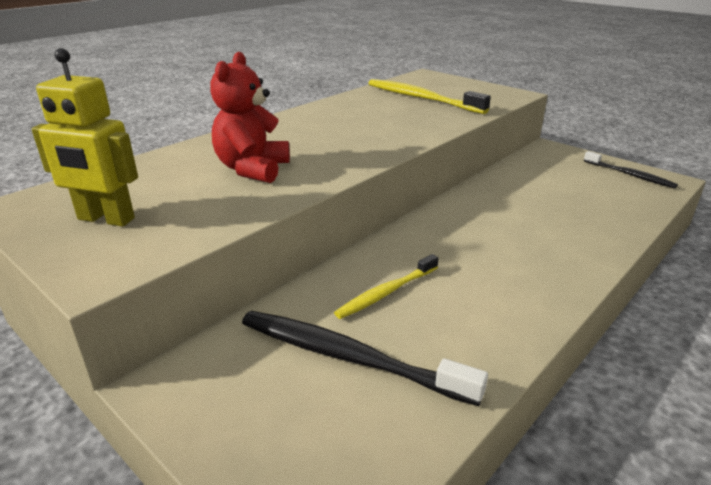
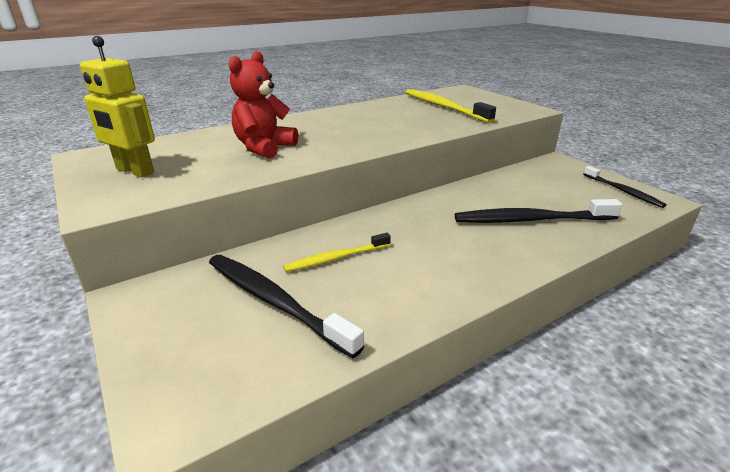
camera: 15 degrees right, 0 degrees up
(562, 218) = (531, 220): none -> black toothbrush

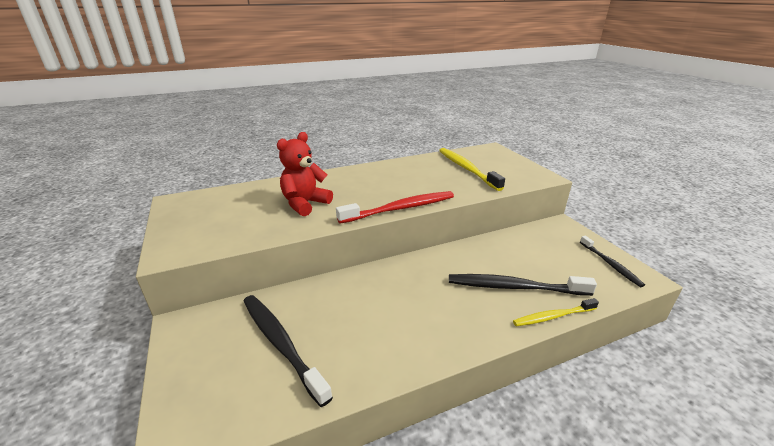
camera: 10 degrees right, 0 degrees up
(134, 171) = (203, 220): yellow robot -> none
(336, 258) = (340, 307): yellow toothbrush -> yellow toothbrush (553, 316)
(384, 145) = (400, 209): none -> red toothbrush

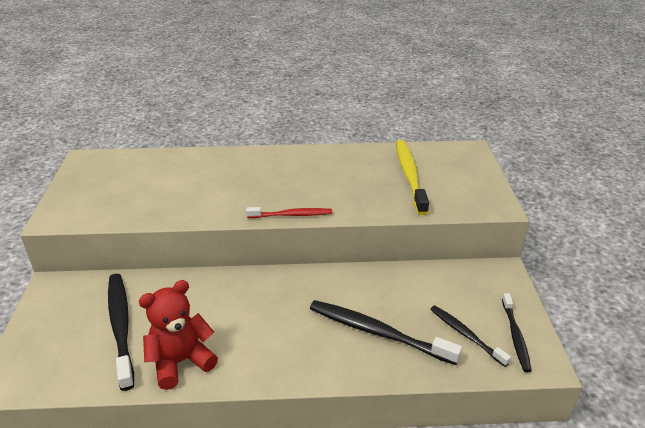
camera: 20 degrees right, 5 degrees up
(305, 204) = (200, 188): red teddy bear -> red teddy bear (181, 362)
(400, 209) = (291, 215): red toothbrush -> red toothbrush, size x0.60
(553, 316) = (392, 375): yellow toothbrush -> none
(577, 272) = (466, 335): none -> black toothbrush

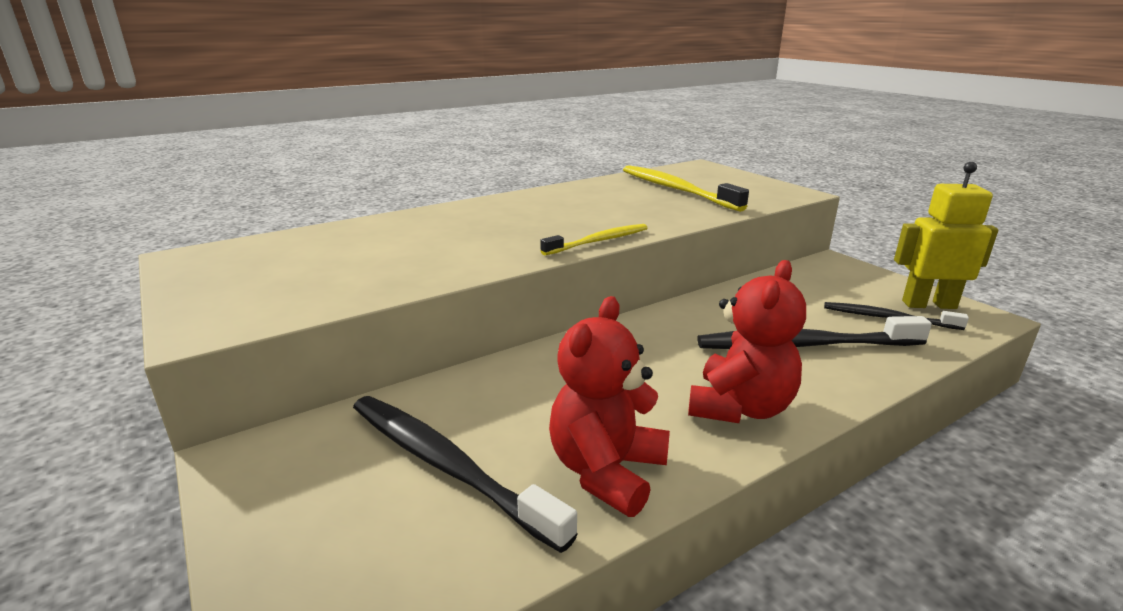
camera: 30 degrees left, 10 degrees down
(284, 357) = (740, 408): none -> red teddy bear
(291, 215) = (598, 241): red toothbrush -> yellow toothbrush
(515, 336) = (928, 304): black toothbrush -> yellow robot

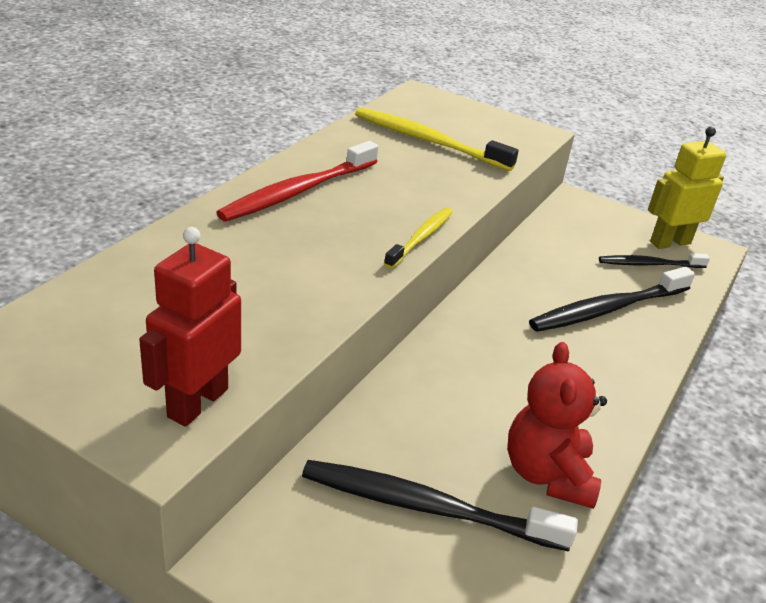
camera: 30 degrees left, 10 degrees up
(268, 309) = (197, 402): none -> red robot
(522, 206) = (298, 191): none -> red toothbrush
(740, 408) = (599, 387): red teddy bear -> none

